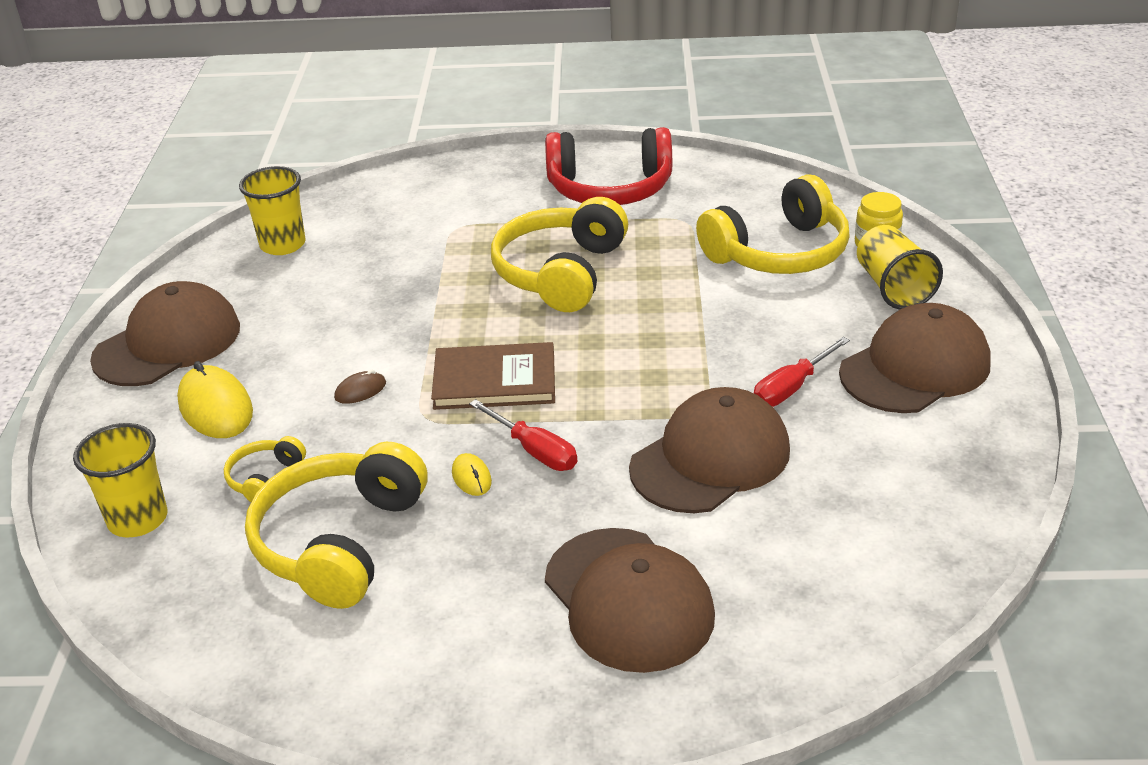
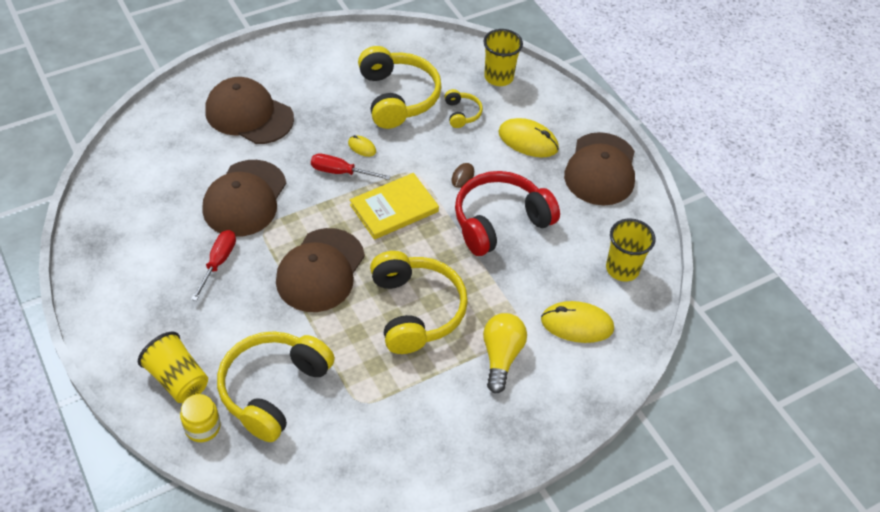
camera: 145 degrees right, 15 degrees up
(392, 217) = (577, 324): none -> yellow mouse
(494, 380) = (394, 208): brown book -> yellow book
(501, 215) = (501, 356): none -> yellow light bulb
(610, 188) = (441, 422): red headphones -> red headphones (500, 221)
(915, 368) = (146, 305): brown cap -> brown cap (320, 270)

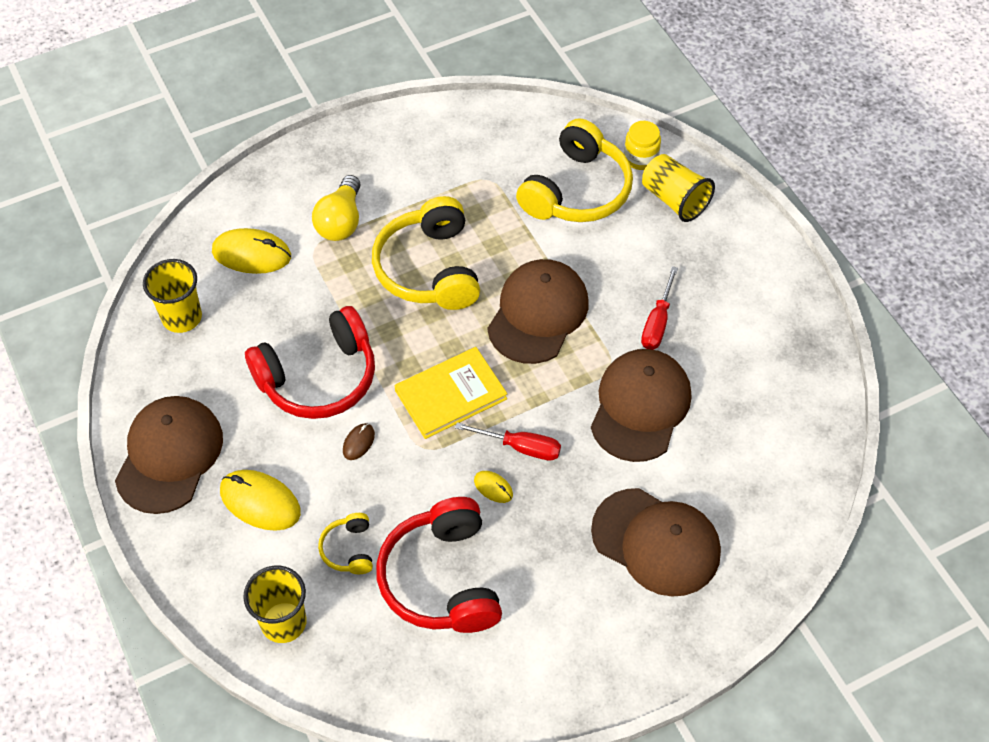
camera: 175 degrees left, 5 degrees up
(397, 97) = (442, 579): yellow headphones -> red headphones

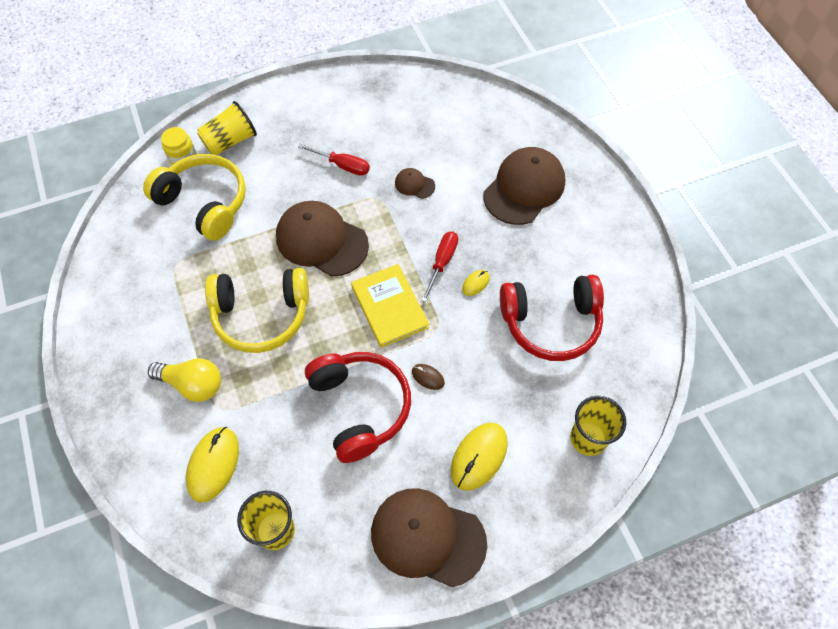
camera: 85 degrees left, 5 degrees up
(349, 549) = (525, 388): yellow headphones -> none
(640, 407) = (414, 184): brown cap -> brown cap, size x0.45

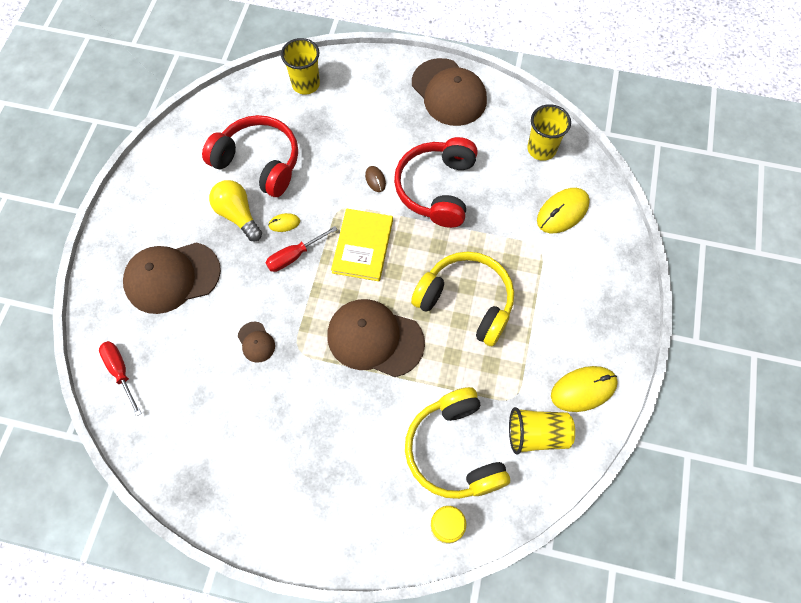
camera: 145 degrees left, 5 degrees up
(193, 384) = (549, 278): yellow light bulb -> yellow light bulb (238, 215)
(230, 141) = (388, 514): yellow cup -> yellow cup (537, 434)
(321, 240) = (375, 339): brown cap -> brown cap turned 135 degrees clockwise
(342, 165) = (302, 406): red screwdriver -> red screwdriver (120, 372)
(479, 457) = (382, 114): yellow mouse -> yellow mouse (583, 389)

